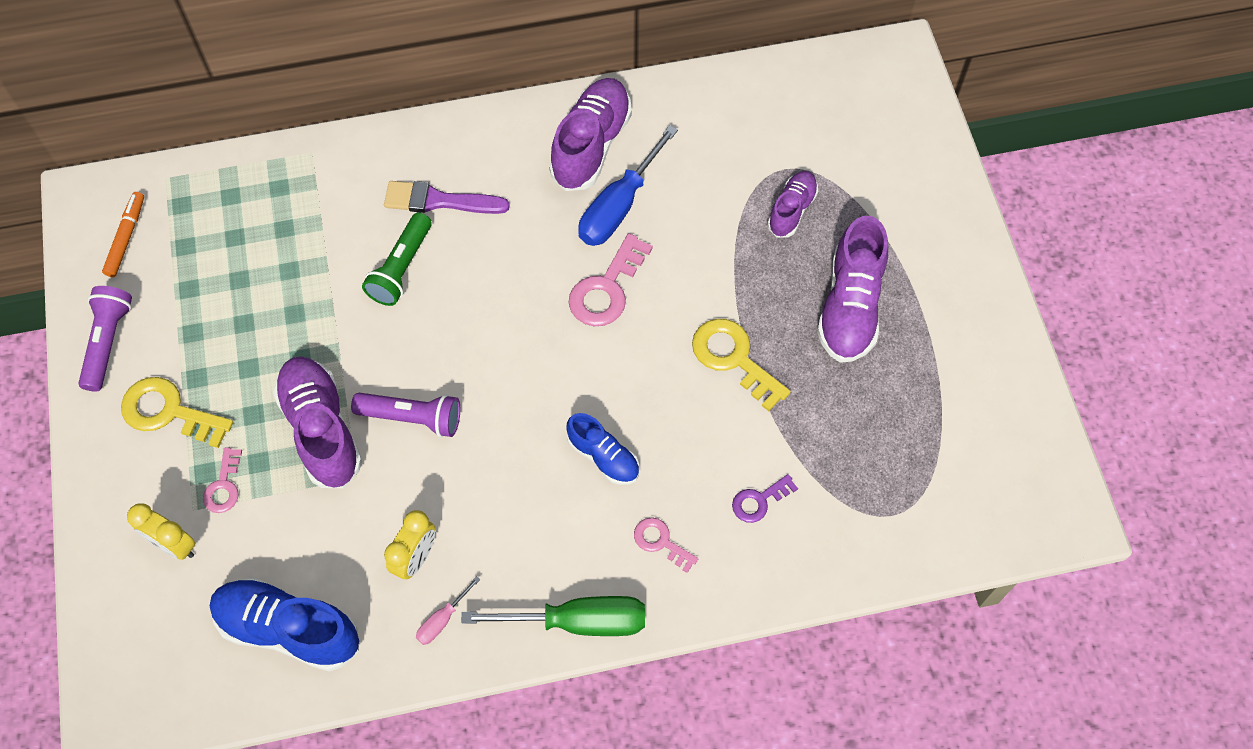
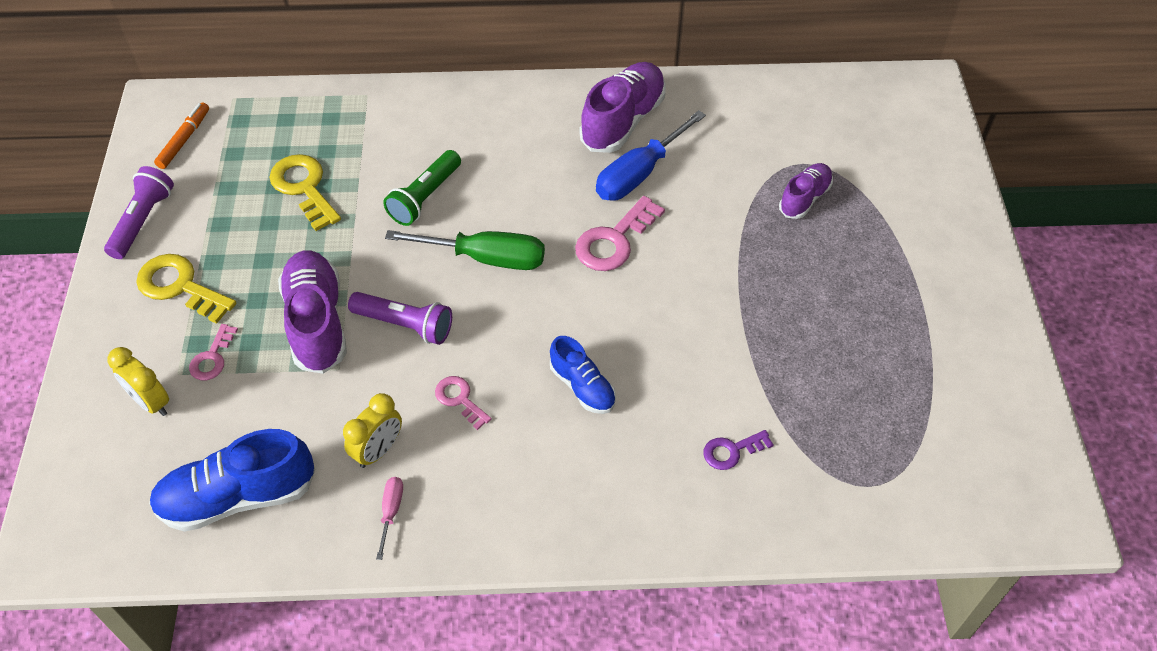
camera: 10 degrees right, 10 degrees down
(289, 629) = (238, 497): blue shoe -> blue shoe turned 45 degrees counterclockwise
(439, 201) = (472, 147): purple brush -> none
(442, 619) = (391, 512): pink screwdriver -> pink screwdriver turned 135 degrees clockwise
(577, 621) = (525, 536): green screwdriver -> green screwdriver (485, 258)
(660, 542) = (625, 474): pink key -> pink key (460, 399)
(733, 358) = (727, 318): yellow key -> yellow key (304, 188)
(850, 306) = (850, 288): purple shoe -> none

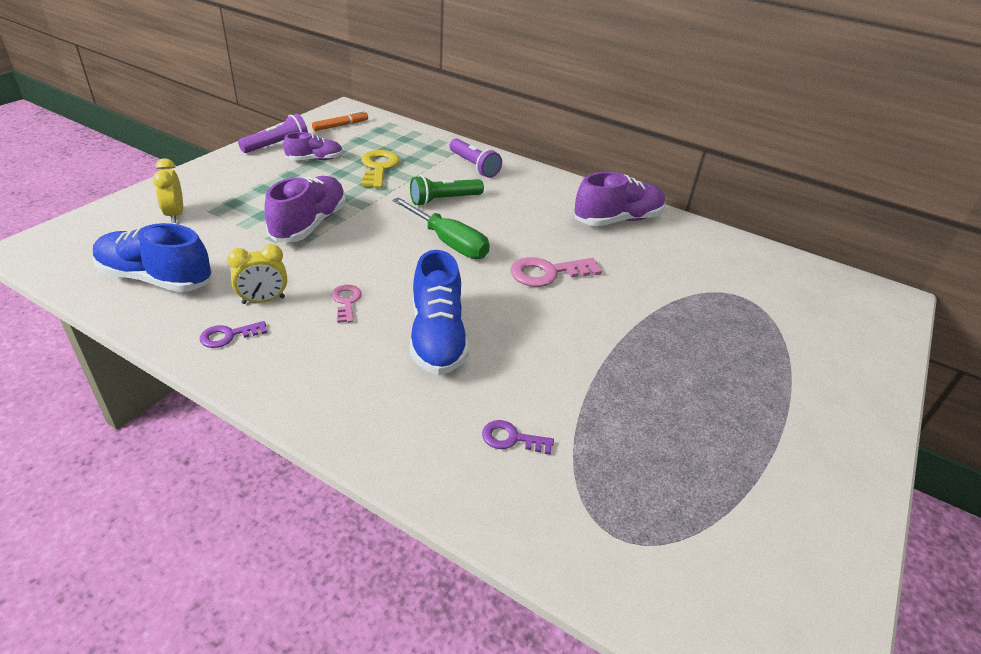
camera: 30 degrees right, 15 degrees down
(180, 286) = (258, 177): yellow key -> none
(212, 358) = (232, 212): pink key -> none
(391, 512) = (228, 336): pink screwdriver -> purple key
(405, 325) = (359, 249): purple flashlight -> purple flashlight (474, 166)
(582, 386) = (437, 337): blue shoe -> blue shoe, size x1.70
(639, 173) = (603, 248): blue screwdriver -> none
(804, 198) = (725, 316): purple shoe -> purple shoe (315, 159)

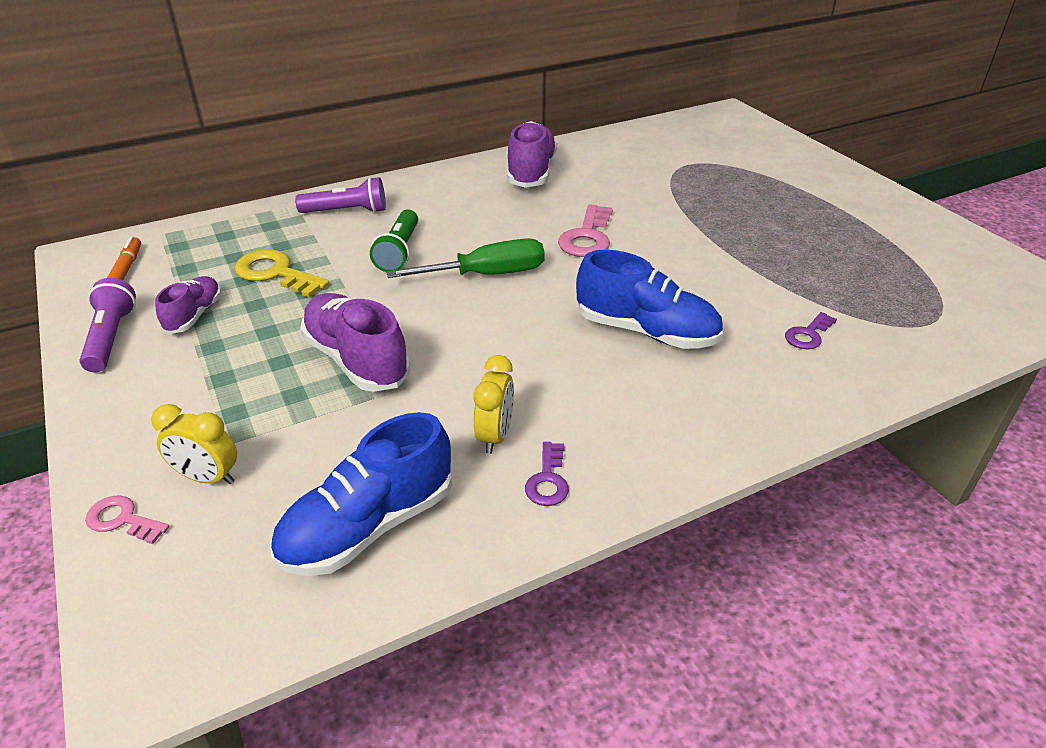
camera: 55 degrees left, 0 degrees up
(346, 301) = (544, 373): pink key -> pink key (122, 520)

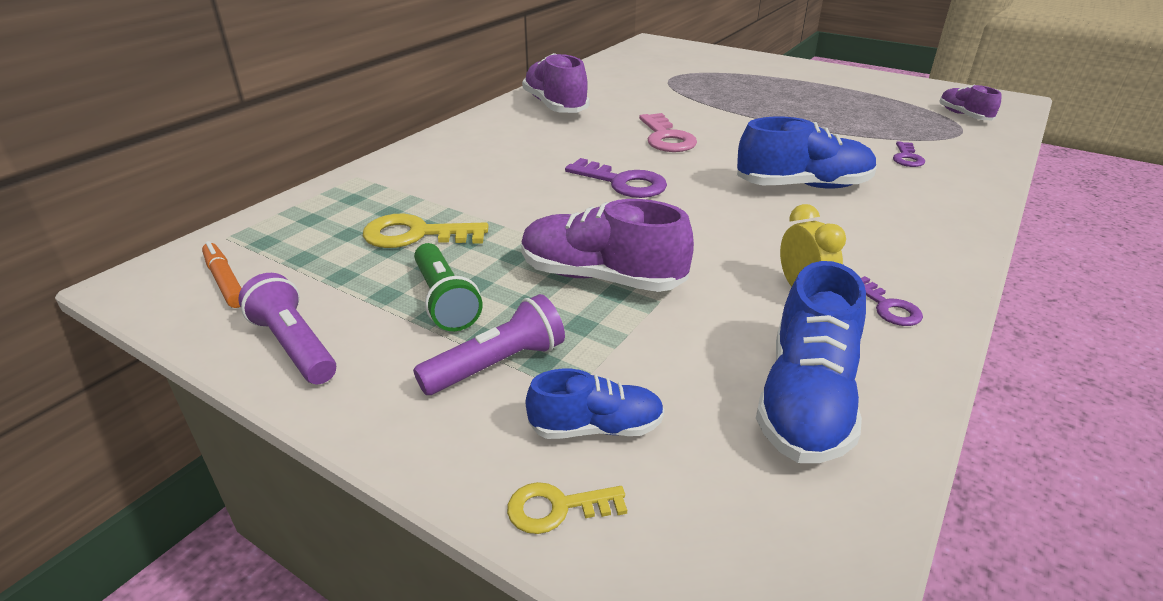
camera: 30 degrees left, 5 degrees down
(122, 520) = (557, 508): pink key -> yellow key
(194, 315) = (372, 295): purple shoe -> purple shoe (964, 115)
(208, 477) = (596, 428): yellow clock -> blue shoe
(347, 211) = (421, 169): purple flashlight -> purple flashlight (497, 365)
(399, 252) = (519, 186): green flashlight -> green flashlight (445, 301)
(486, 275) = (623, 183): green screwdriver -> purple key

